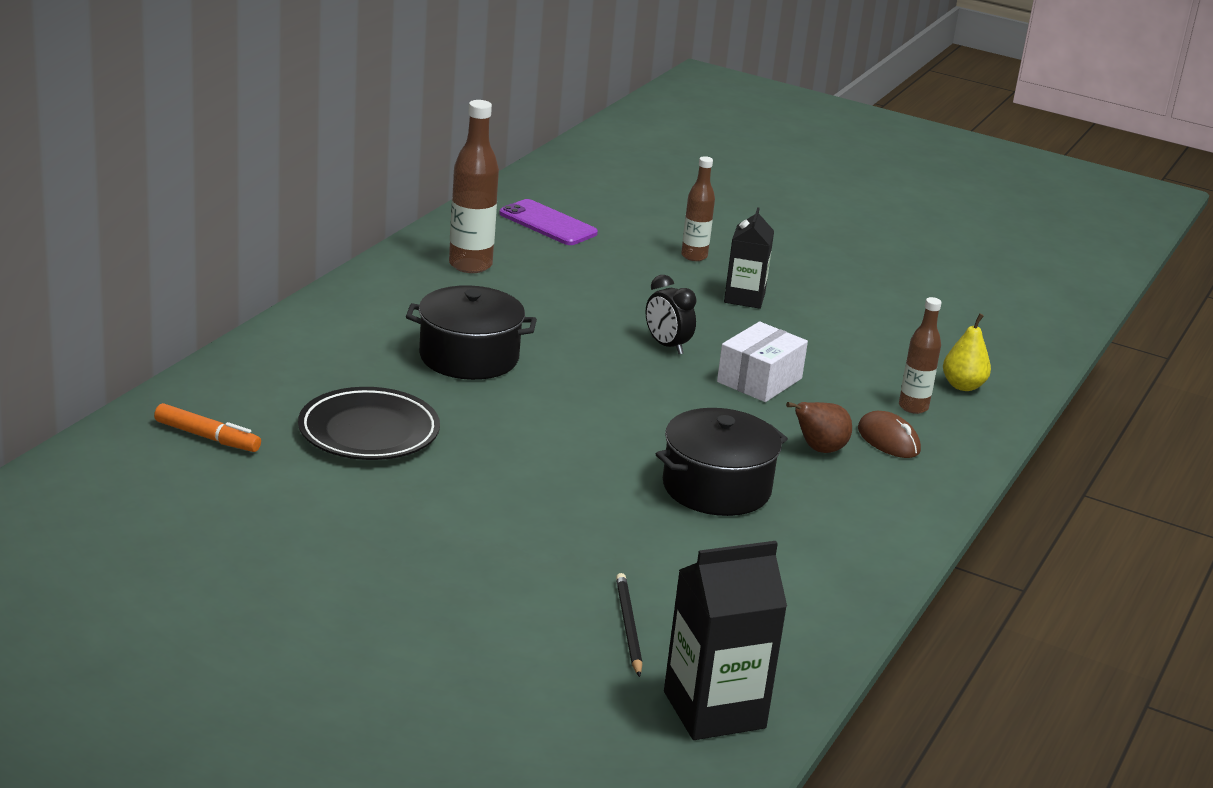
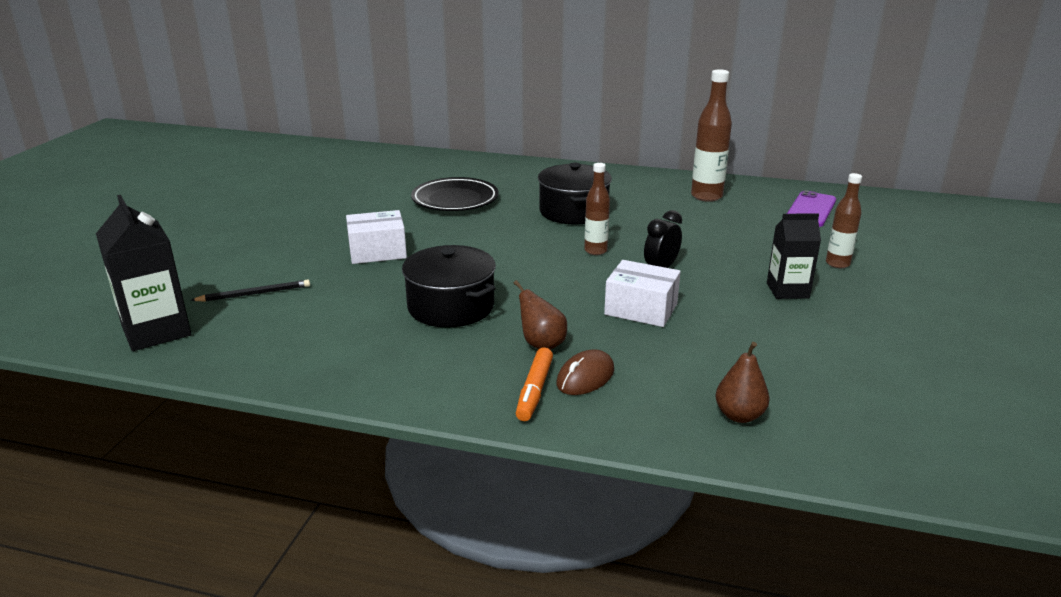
camera: 80 degrees right, 0 degrees up
(207, 437) = (424, 169): orange marker -> orange marker (534, 391)
(530, 518) = (377, 251): none -> white box
(913, 407) = (663, 387): brown bottle -> brown bottle (595, 251)
(963, 386) = (739, 415): yellow pear -> brown pear

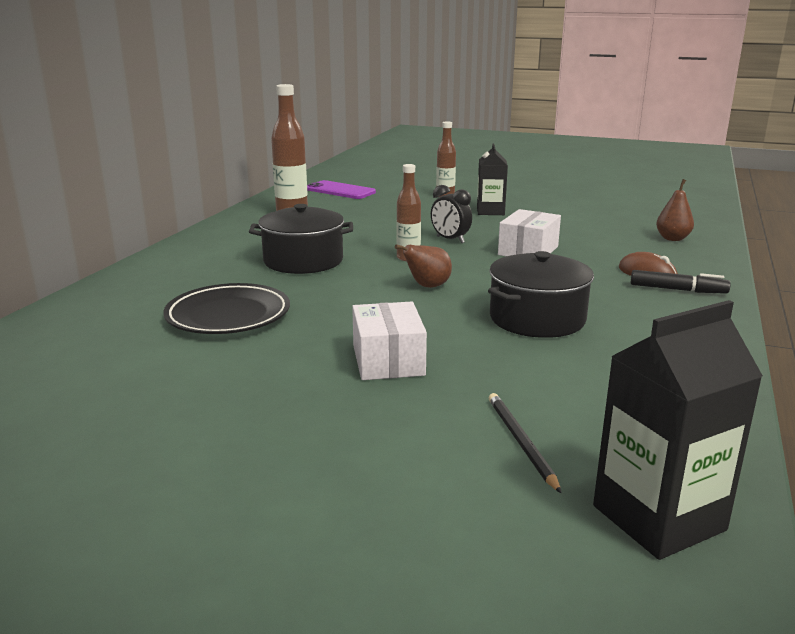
camera: 85 degrees left, 5 degrees down
(534, 391) = (677, 290): orange marker -> black marker
(541, 344) = (600, 285): brown pear -> brown pear (427, 286)

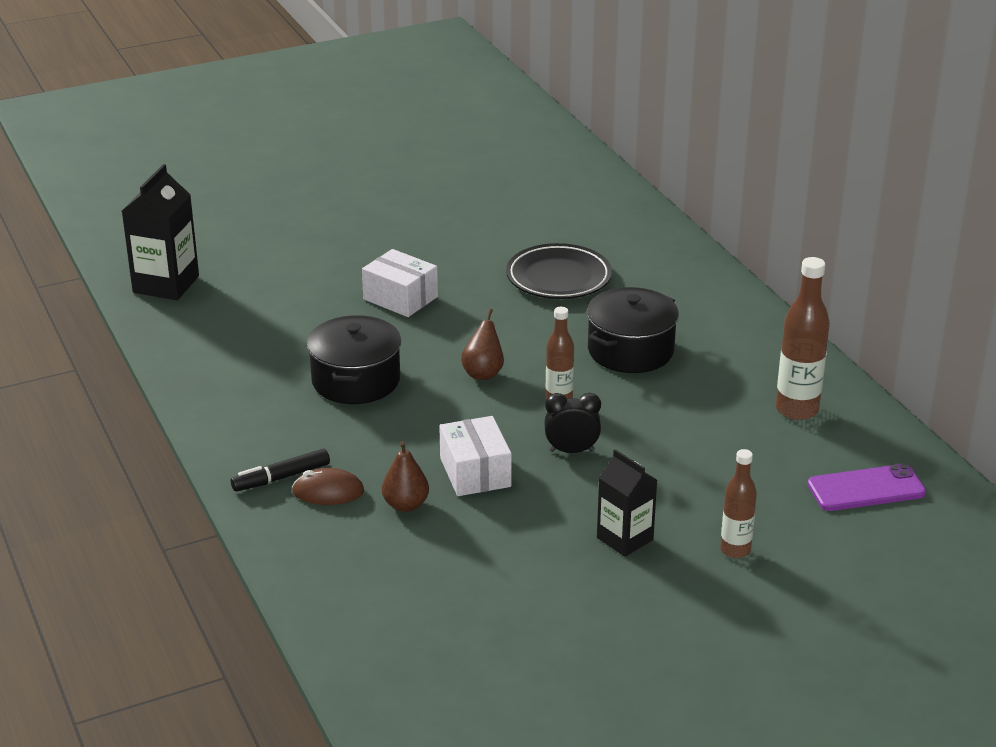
camera: 135 degrees right, 10 degrees up
(521, 442) = (262, 288): black pencil -> none
(672, 238) = (359, 586): brown pear -> brown pear (405, 505)

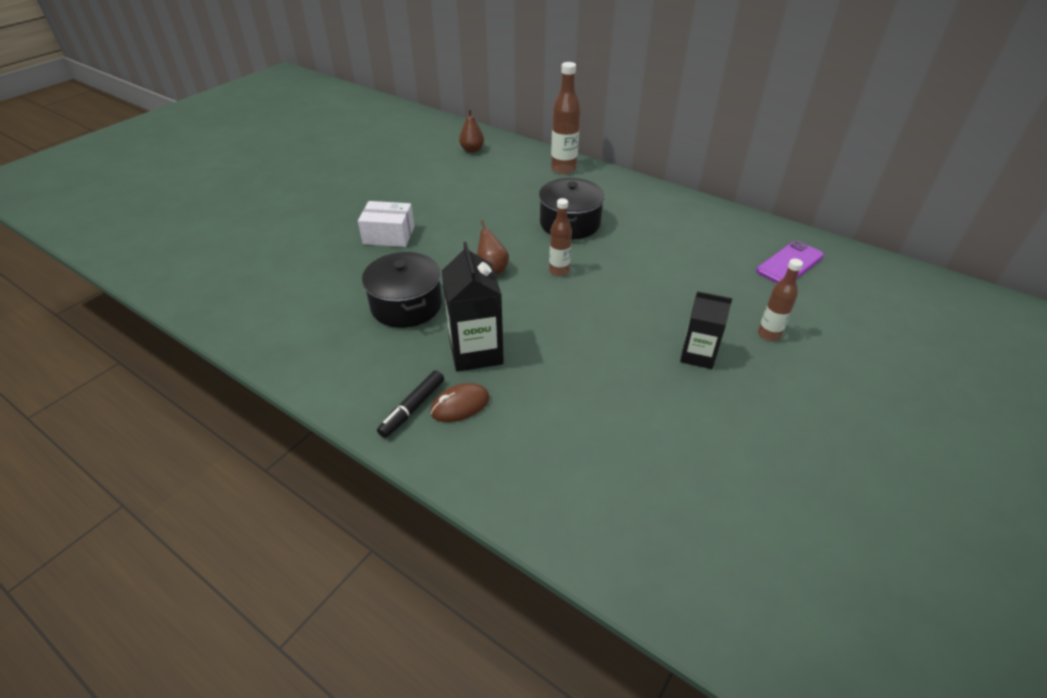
camera: 30 degrees left, 10 degrees up
(166, 284) = (196, 280): black carton -> black carton (476, 352)
(405, 505) = (528, 392): brown pear -> brown pear (472, 150)
(475, 472) = (553, 344): white box -> none
(558, 278) = (482, 191): black plate -> none
(571, 451) = (601, 303): black clock -> none
(797, 409) = (700, 228): brown bottle -> brown bottle (563, 169)

